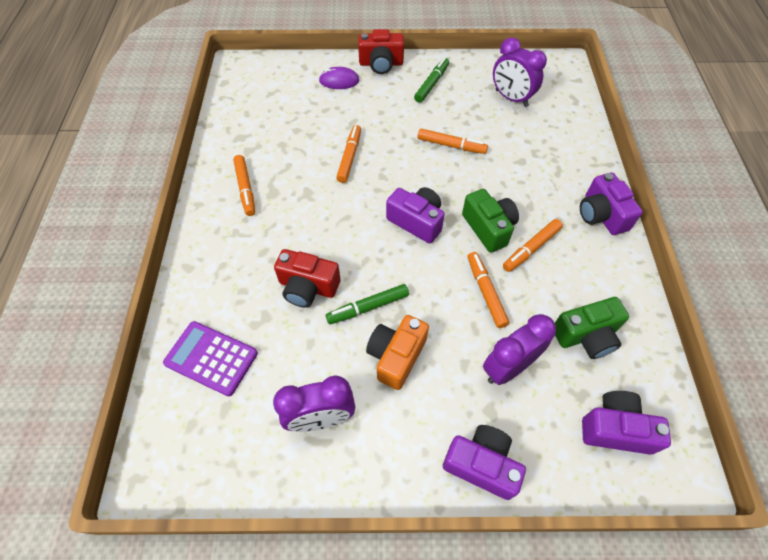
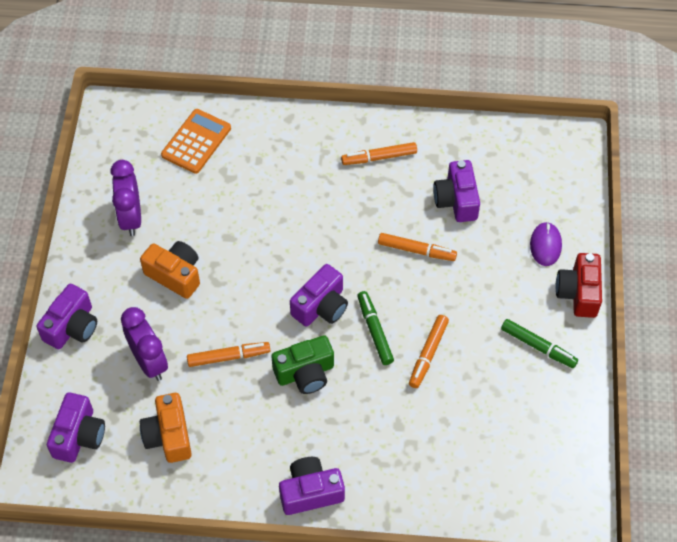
camera: 95 degrees right, 0 degrees up
(211, 358) = (196, 142): purple calculator -> orange calculator
(295, 133) = (456, 200): none -> purple camera
(308, 287) = (255, 210): red camera -> none
(368, 307) = (227, 257): green marker -> green marker (374, 331)
(511, 98) = (509, 436): purple clock -> none
(531, 248) = (274, 409): orange marker -> none
(586, 335) = (169, 436): green camera -> orange camera

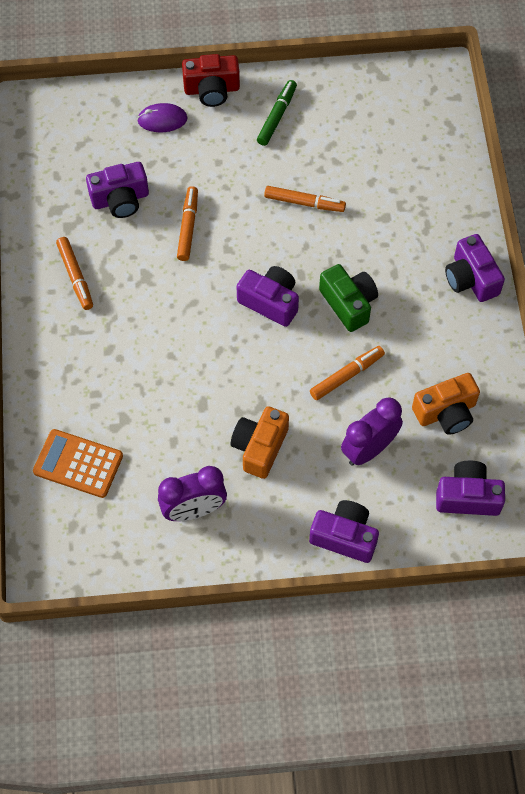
camera: 100 degrees left, 5 degrees up
(228, 357) = (346, 376): orange marker -> orange marker turned 75 degrees clockwise
(374, 331) = (289, 251): green marker -> none

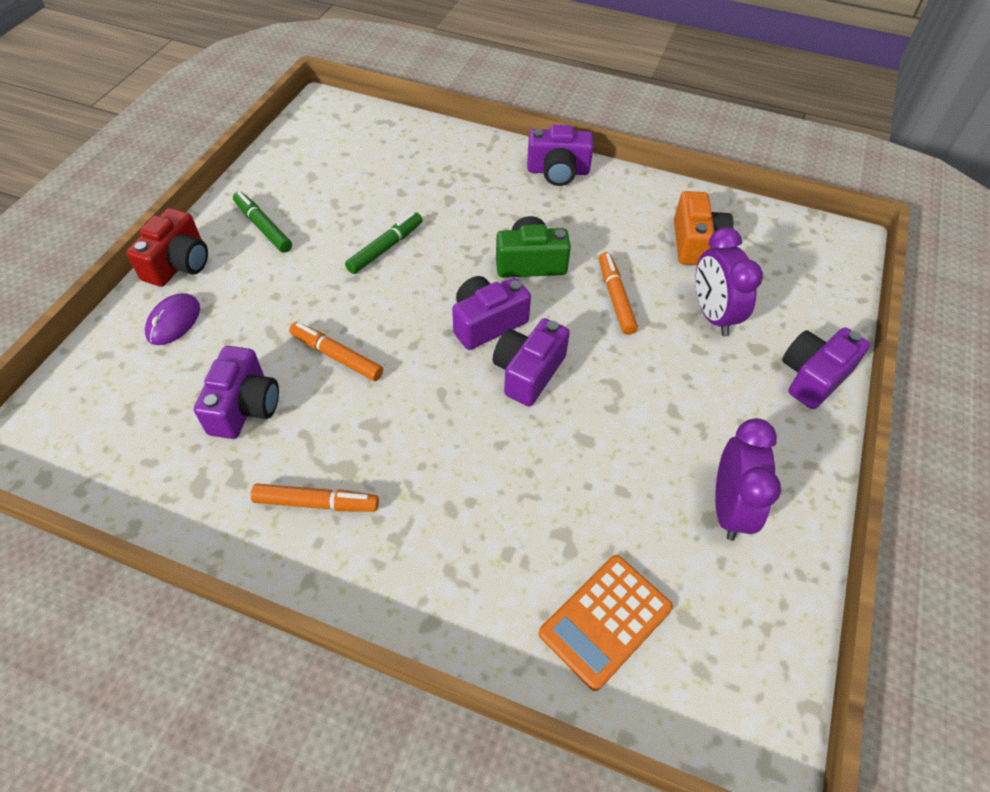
camera: 65 degrees left, 10 degrees down
(260, 447) = (669, 407): orange camera -> none
(304, 203) = (385, 248): orange marker -> green marker
(467, 497) = (797, 265): purple camera -> purple camera (528, 372)

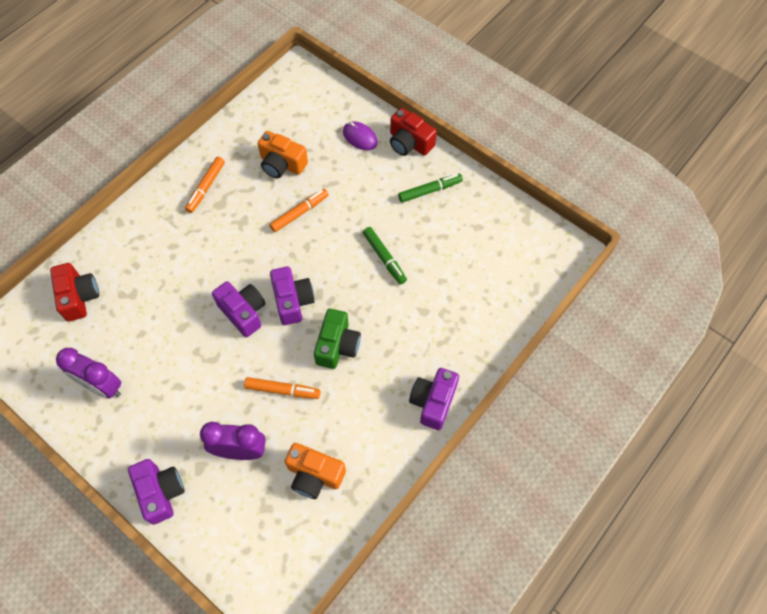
camera: 110 degrees right, 10 degrees up
(244, 406) = (282, 164): purple camera -> orange camera
(605, 620) = (79, 297): orange calculator -> red camera

